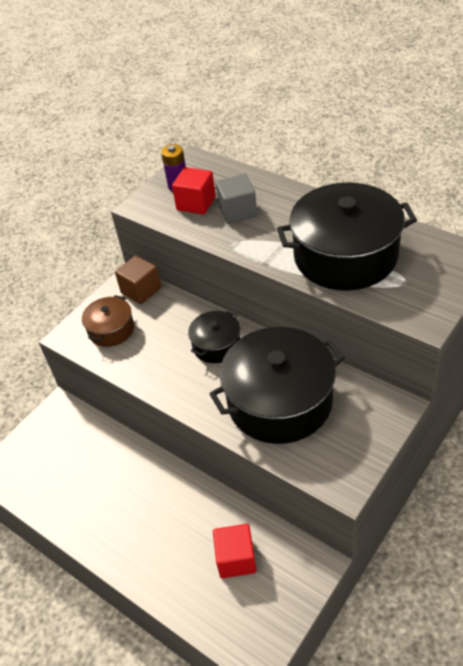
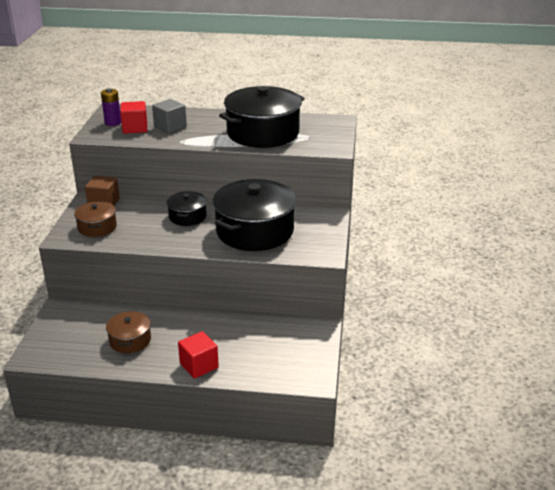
camera: 35 degrees left, 15 degrees down
(96, 488) = (130, 340): none -> brown pot
(236, 559) = (265, 342): red cube -> red cube (199, 365)

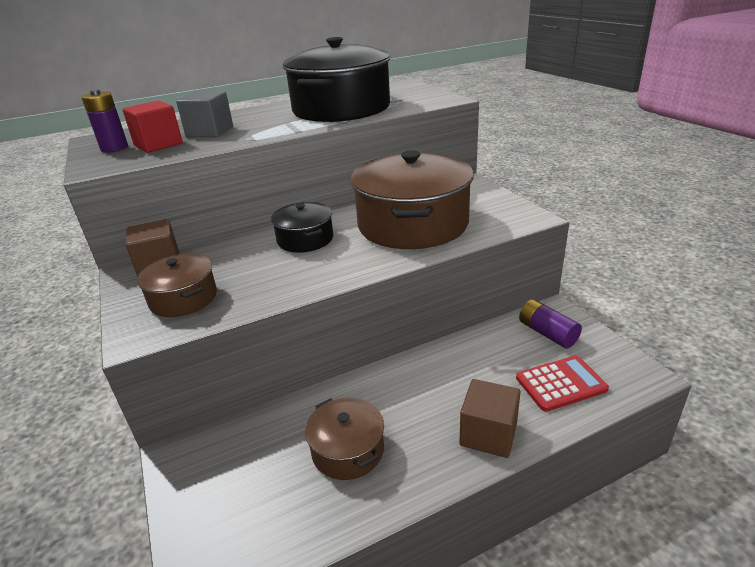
camera: 30 degrees left, 0 degrees up
(199, 365) = (488, 434): red cube -> brown cube
(255, 231) = (413, 224): black pot -> brown pot
(266, 363) = (560, 383): none -> red calculator
(298, 336) = (547, 333): none -> purple battery

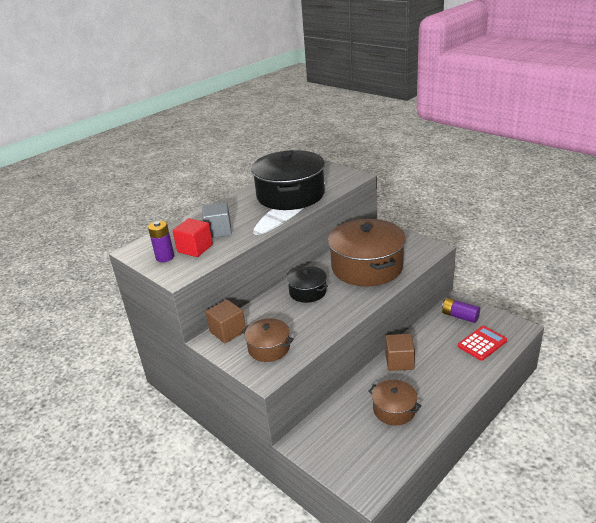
camera: 20 degrees left, 0 degrees up
(488, 434) = (461, 380): brown cube -> brown cube (399, 361)

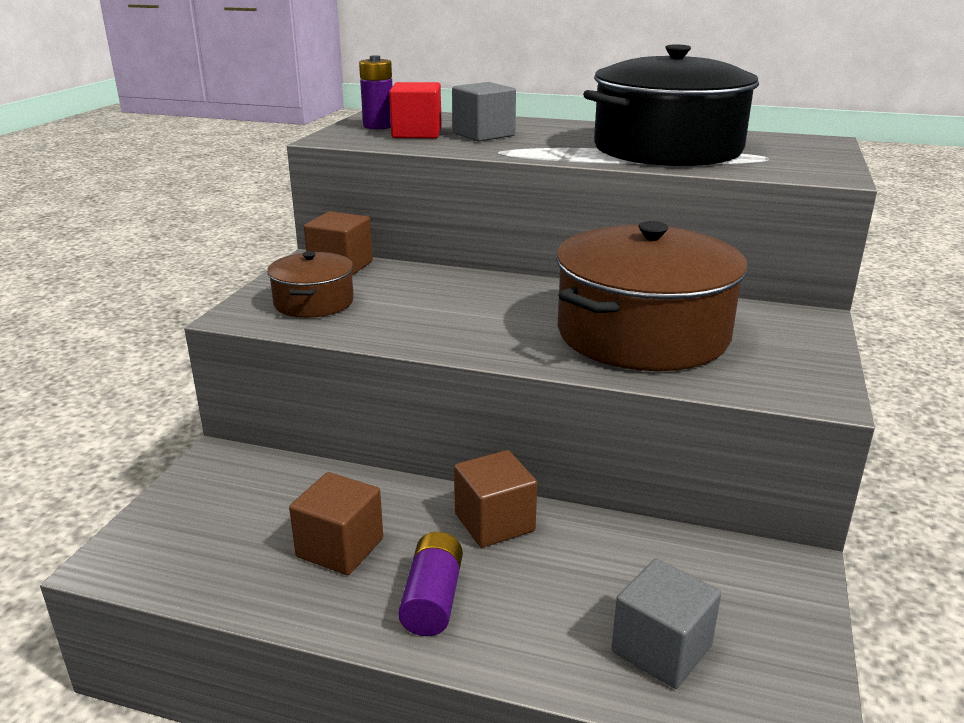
camera: 60 degrees right, 5 degrees down
(307, 292) = (499, 298): black pot -> none
(394, 409) = (340, 547): brown pot -> brown cube
(460, 316) = (739, 585): purple battery -> purple battery (432, 599)
(482, 343) = (661, 649): red calculator -> grey cube

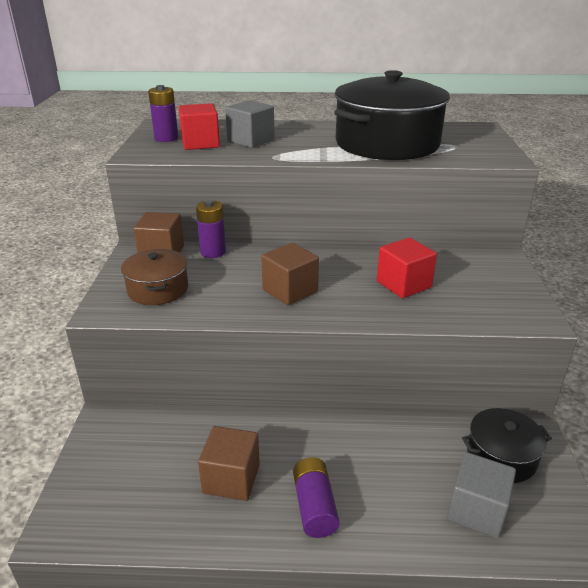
camera: 15 degrees left, 5 degrees up
(405, 272) = (213, 252): none -> purple battery
(494, 522) = (330, 435): brown cube -> brown cube (290, 290)
(642, 334) = (403, 284): brown pot -> red cube
(732, 591) = (501, 457): none -> black pot

